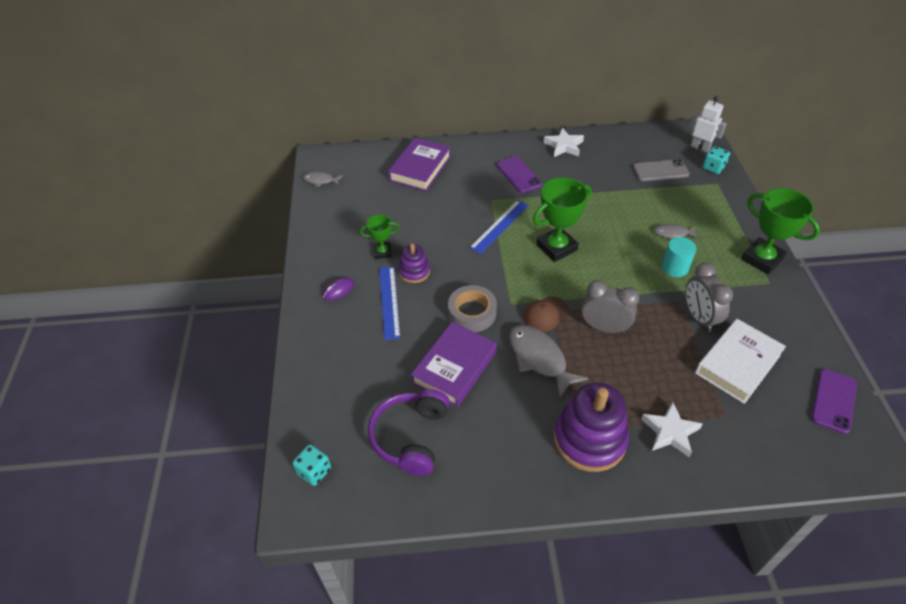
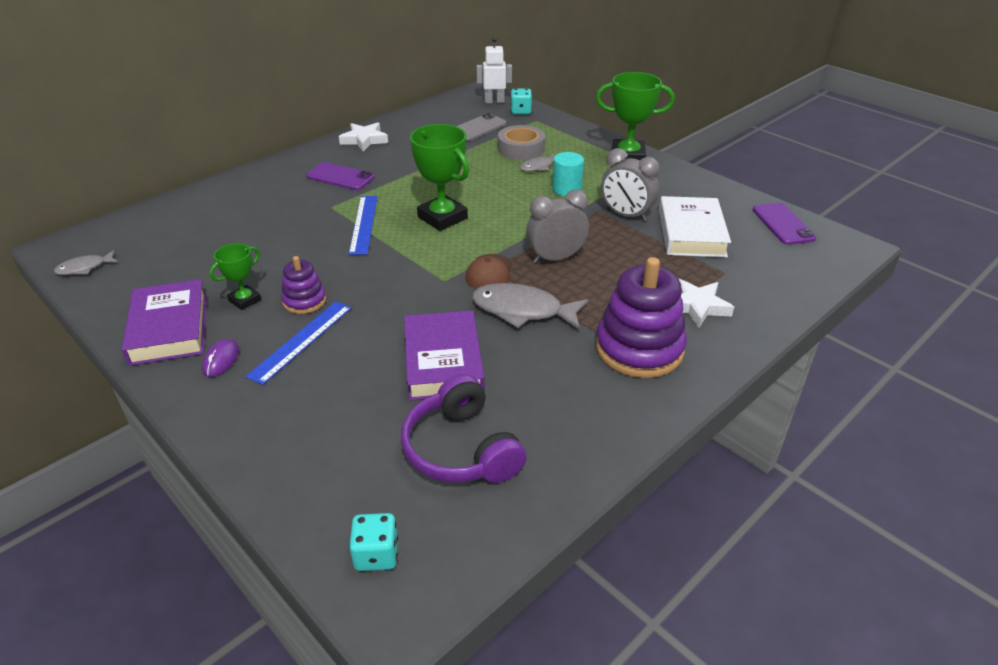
camera: 40 degrees left, 10 degrees down
(389, 302) = (301, 341): blue ruler -> blue ruler turned 75 degrees clockwise
(420, 168) = (216, 210): purple book -> purple book (169, 328)
(472, 313) = (411, 306): grey tape -> grey tape (521, 149)
(556, 247) = (442, 218): green trophy -> green trophy turned 60 degrees counterclockwise

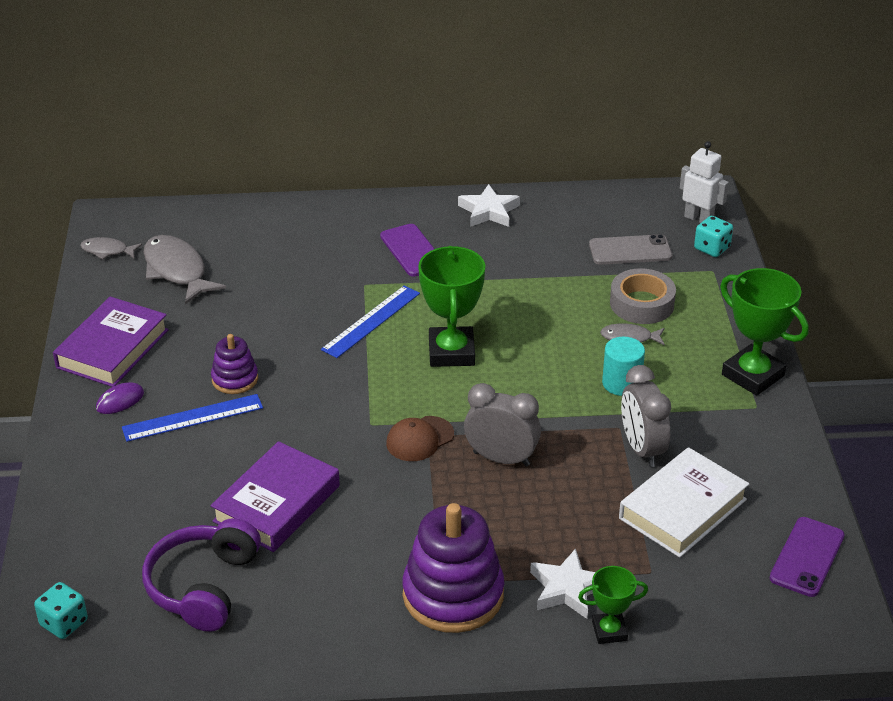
camera: 40 degrees right, 0 degrees up
(245, 300) = (191, 352): green trophy -> green trophy (609, 631)
(522, 310) = (400, 495): grey fish -> grey fish (177, 270)

